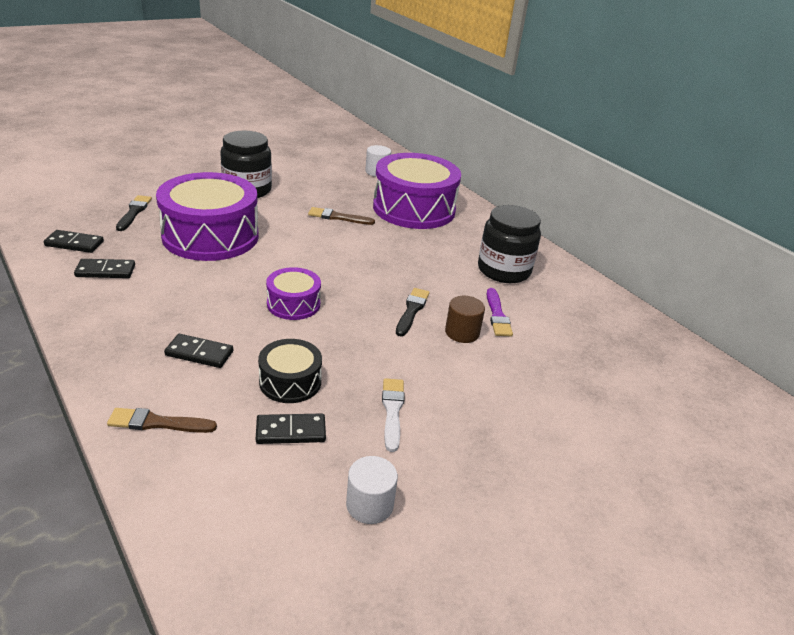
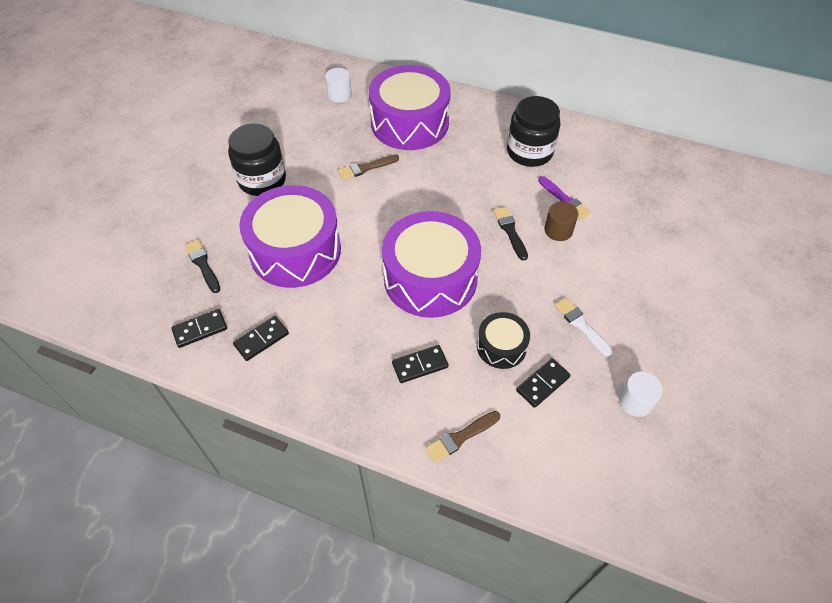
camera: 30 degrees left, 20 degrees up
(293, 304) = (430, 278): purple drum -> purple drum, size x2.01

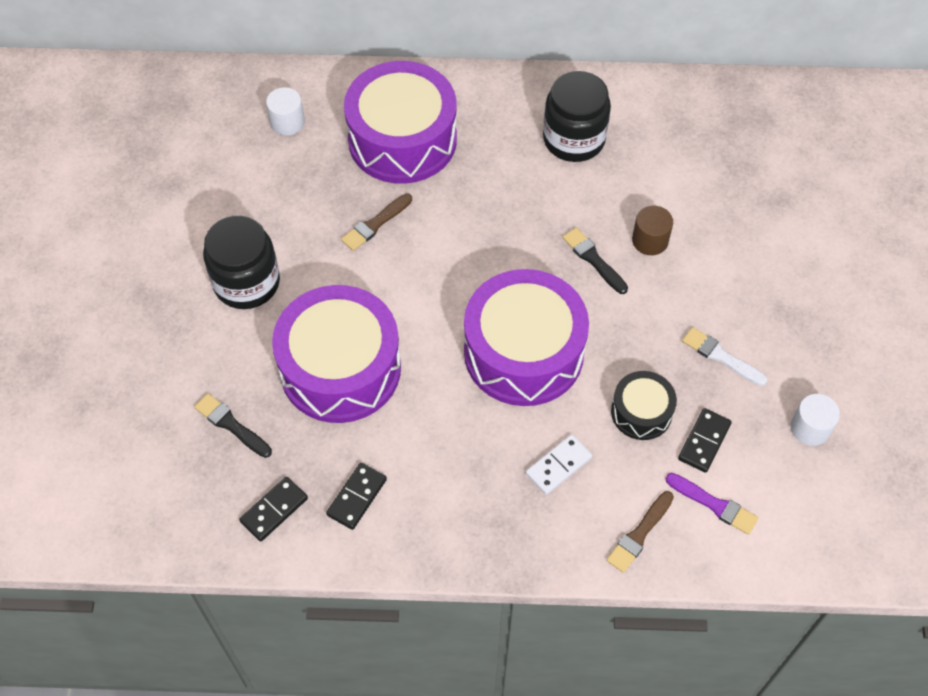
camera: 20 degrees left, 5 degrees up
(420, 365) = (558, 466): black domino -> white domino
(564, 199) = (641, 195): purple brush -> purple brush (714, 504)

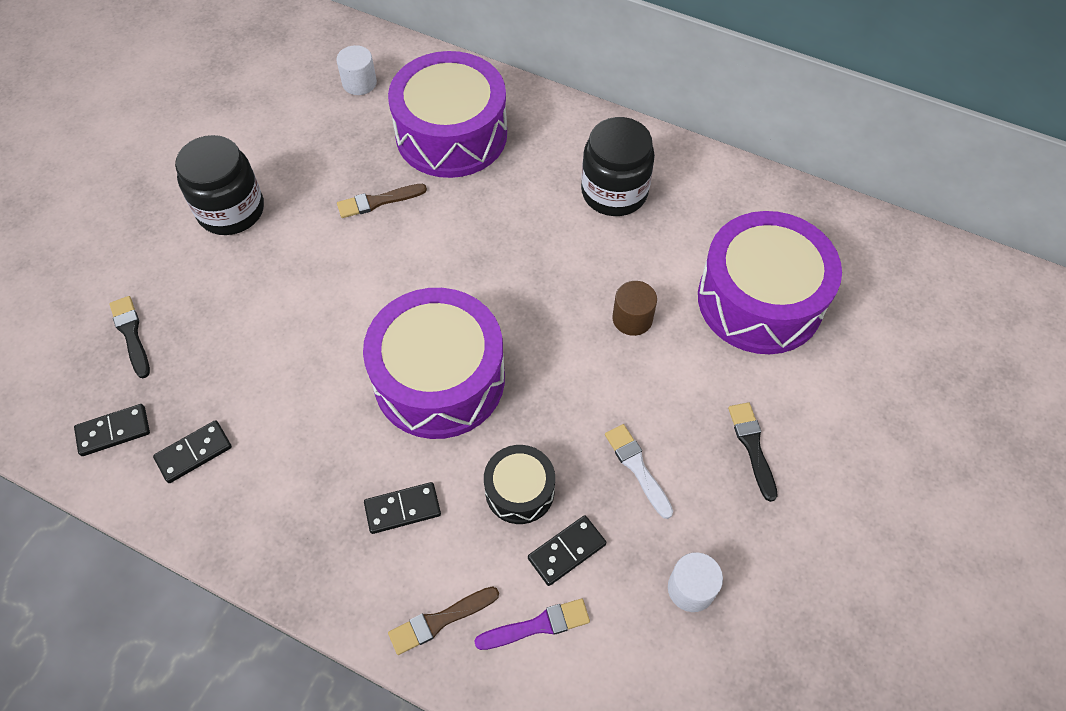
camera: 25 degrees right, 0 degrees up
(340, 368) = (260, 322): purple drum -> purple drum (760, 300)
(558, 466) = (402, 509): white domino -> black domino
(593, 259) = (564, 315): black brush -> black brush (752, 447)
(714, 504) = (537, 625): purple brush -> purple brush turned 75 degrees counterclockwise

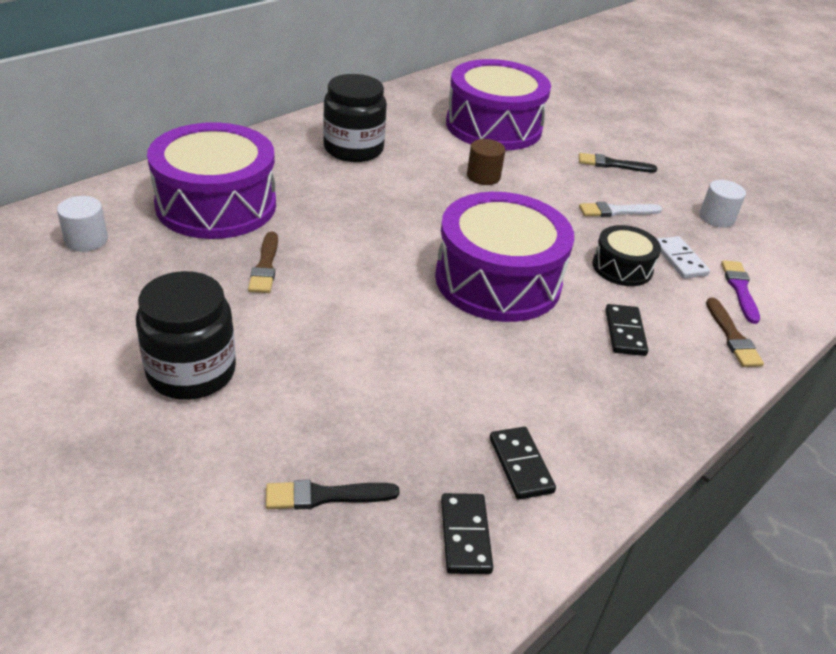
camera: 75 degrees left, 20 degrees down
(567, 551) = (680, 260): black domino -> white domino

